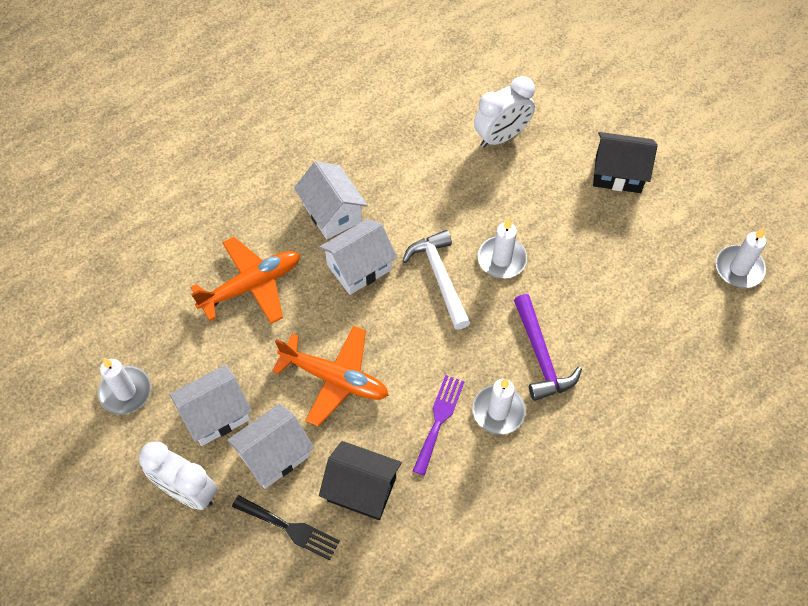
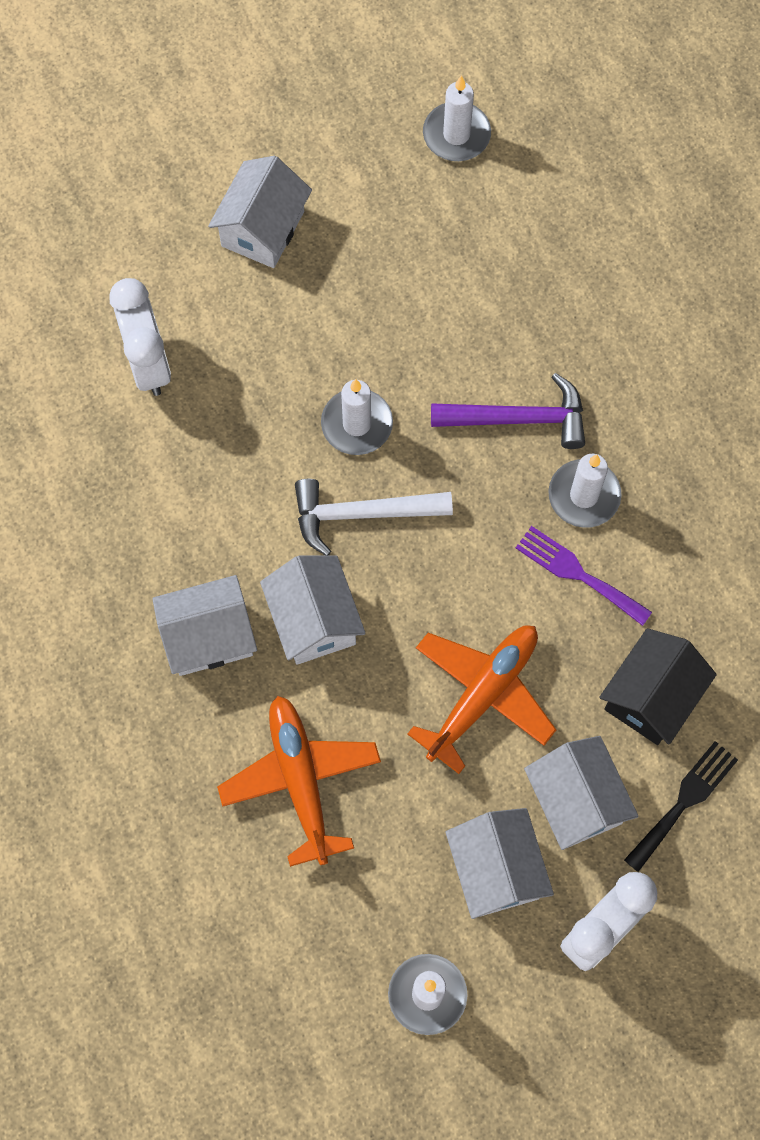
camera: 75 degrees left, 10 degrees up
(618, 173) = (262, 228): black house -> white house

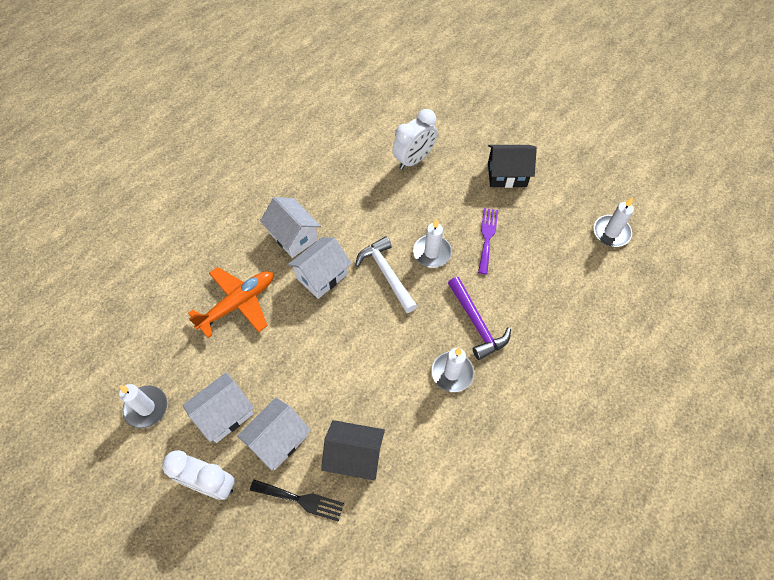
camera: 65 degrees right, 10 degrees down
(262, 228) = (507, 174): white house -> black house
(482, 694) = (317, 368): orange plane -> none
(577, 573) = (406, 388): purple fork -> purple fork (487, 237)

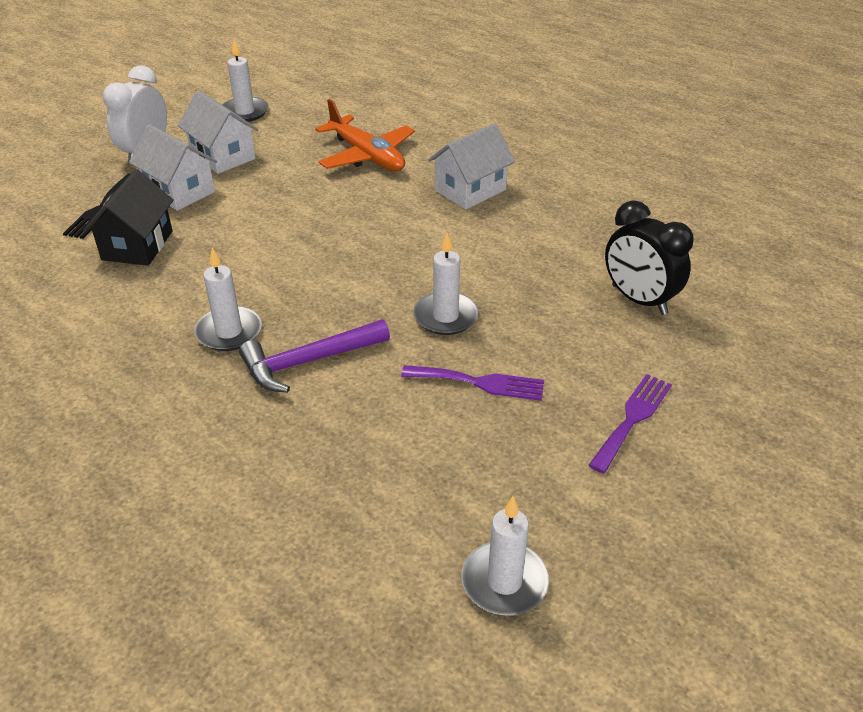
camera: 90 degrees right, 20 degrees down
(322, 276) = (405, 214): white house -> none
(386, 274) = (406, 270): white hammer -> none
(414, 159) = (639, 300): white clock -> black clock
(507, 174) = (632, 419): black house -> purple fork

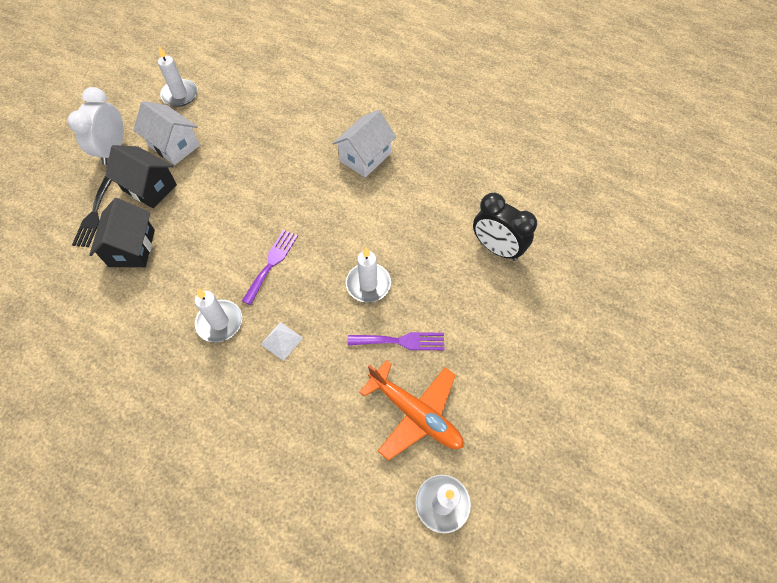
camera: 10 degrees left, 20 degrees up
(179, 191) = (149, 187): white house -> black house
(308, 361) = (281, 341): purple hammer -> white pyramid
(367, 156) = (283, 131): orange plane -> orange plane (415, 413)
(632, 419) = (504, 356): purple fork -> purple fork (272, 263)

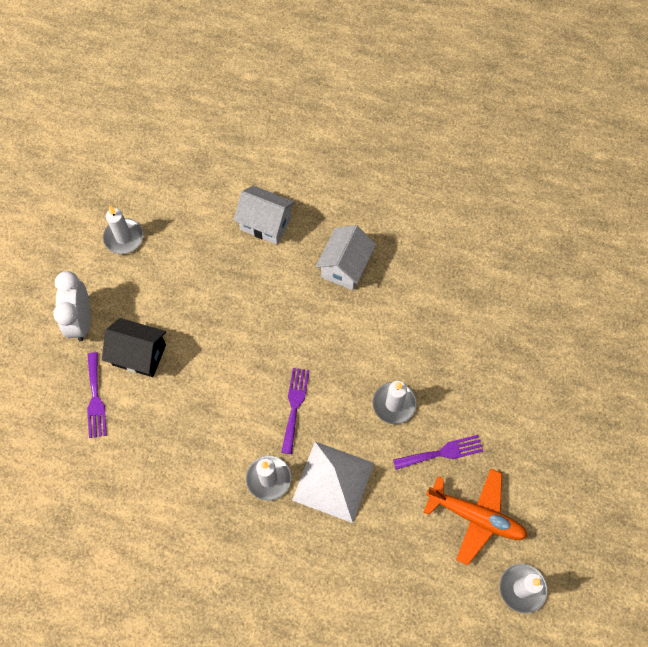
camera: 15 degrees left, 5 degrees up
(94, 214) = (95, 399): black fork -> purple fork
(132, 248) = (150, 425): black house -> none
(174, 145) = (143, 300): white house -> white house (266, 223)
(281, 341) = (333, 481): white pyramid -> white pyramid, size x2.21
(496, 248) = (502, 336): black clock -> none

